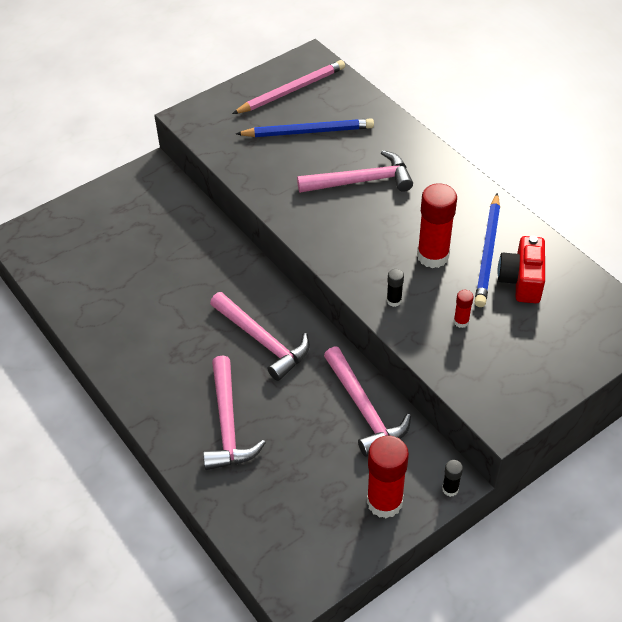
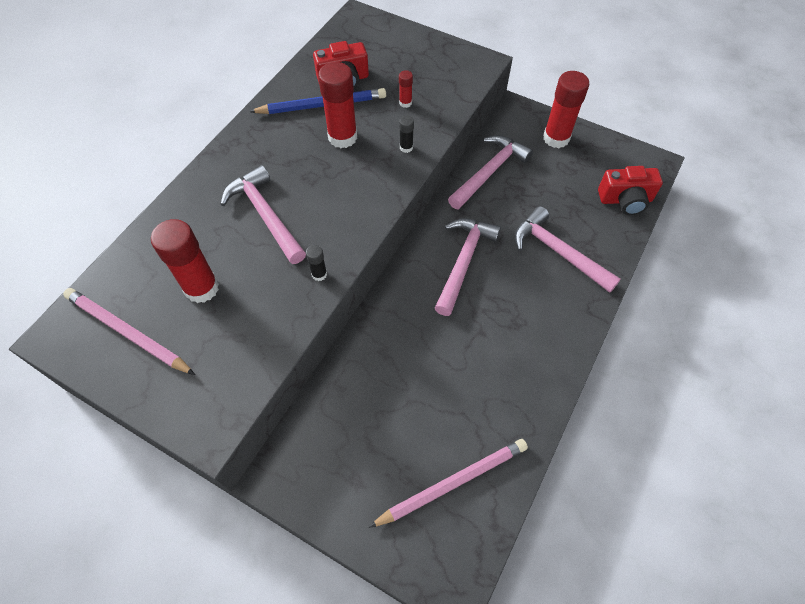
camera: 115 degrees left, 10 degrees up
(78, 260) = (452, 483): none -> pink pencil
(228, 424) = (558, 252): pink hammer -> pink hammer turned 105 degrees counterclockwise
(256, 526) = (625, 200): none -> red camera
(307, 132) = (201, 288): blue pencil -> red glue stick
(450, 489) = (523, 109): black glue stick -> black glue stick (319, 274)

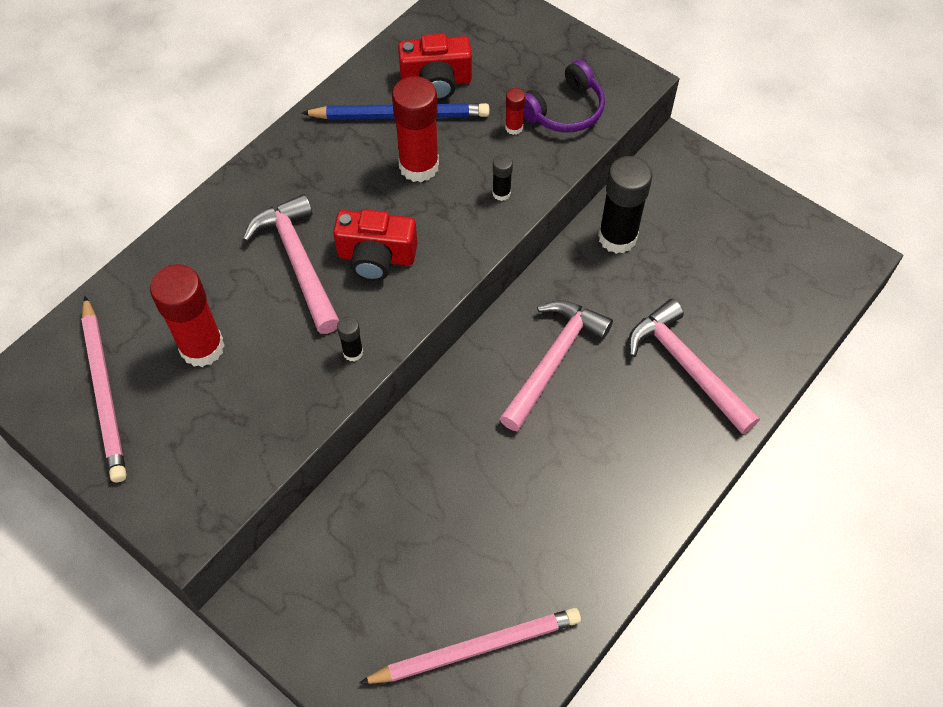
camera: 10 degrees right, 0 degrees up
(128, 332) = (104, 391): pink pencil -> pink pencil turned 150 degrees counterclockwise
(438, 87) = (564, 110): none -> purple headphones
(489, 172) = (617, 237): pink hammer -> black glue stick
(556, 138) = (724, 200): red glue stick -> none
(625, 200) = (800, 306): red camera -> red camera (376, 257)

